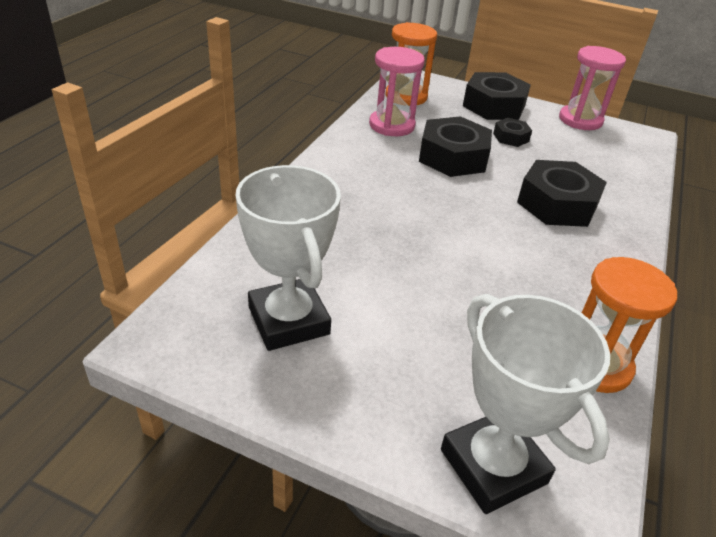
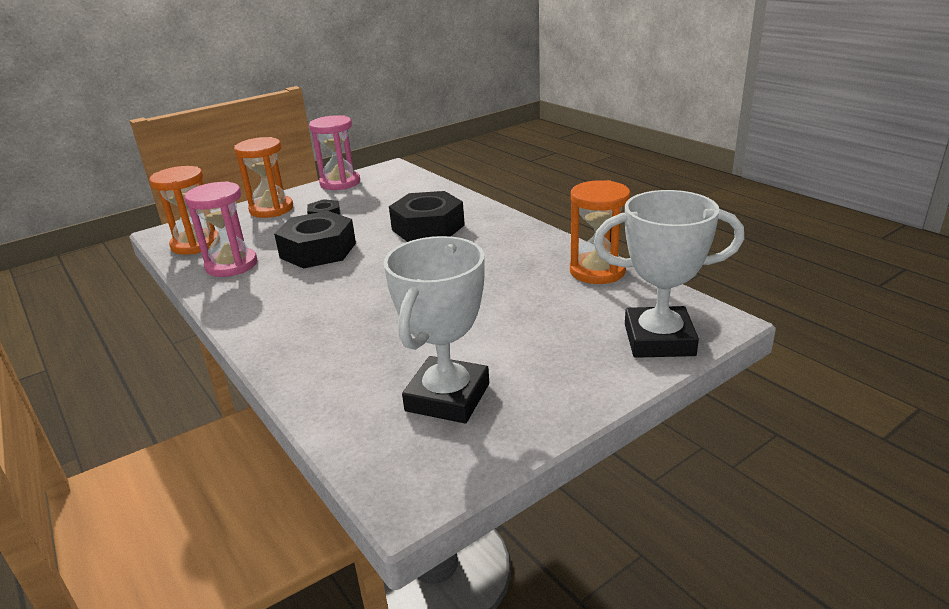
camera: 55 degrees left, 10 degrees down
(288, 320) = (447, 397): white trophy -> white trophy turned 75 degrees counterclockwise
(494, 106) = (271, 209): black nut -> orange hourglass

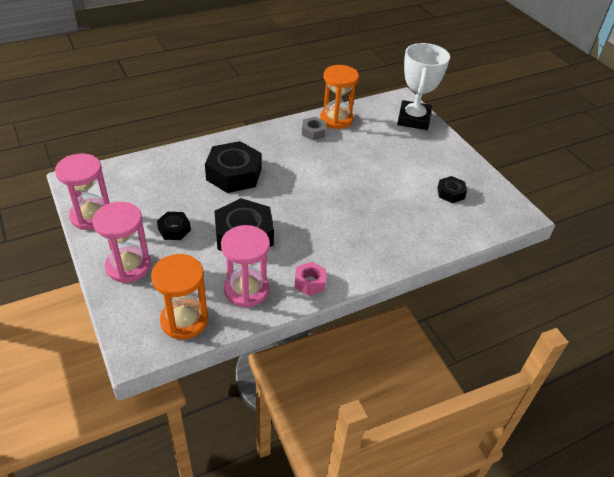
camera: 85 degrees left, 15 degrees up
(238, 298) = (310, 282): none -> pink nut
(271, 209) = (128, 266): orange hourglass -> pink hourglass
(447, 397) = (450, 193): white trophy -> black nut
(549, 259) = (313, 132): none -> grey nut

